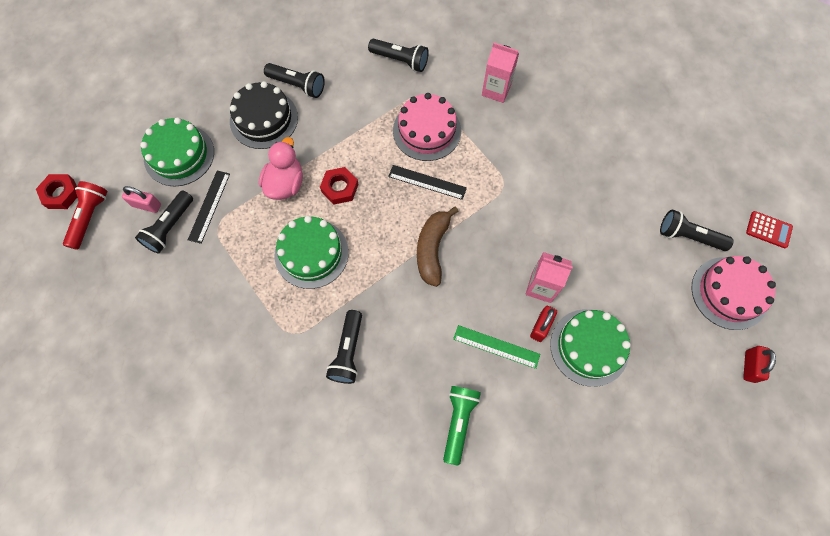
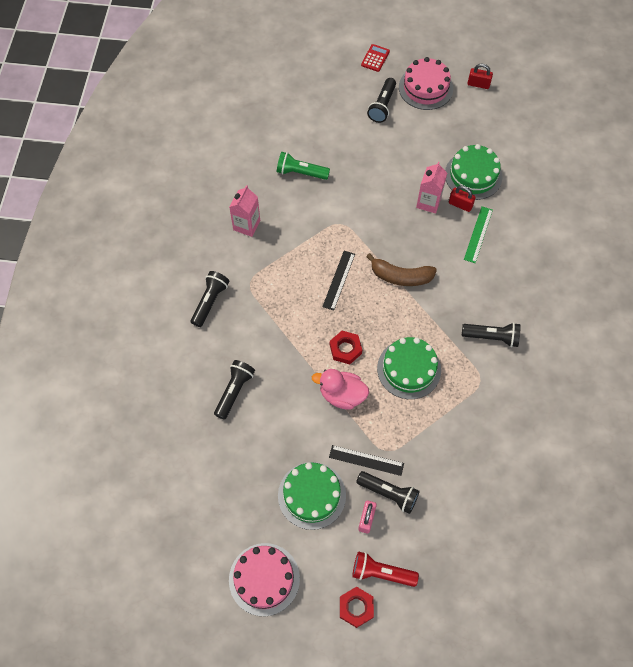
camera: 90 degrees left, 5 degrees down
(264, 119) = (272, 419): black cake -> none
(427, 131) = (287, 280): pink cake -> pink cake (264, 579)
(458, 422) = (537, 260): green flashlight -> green flashlight (300, 172)

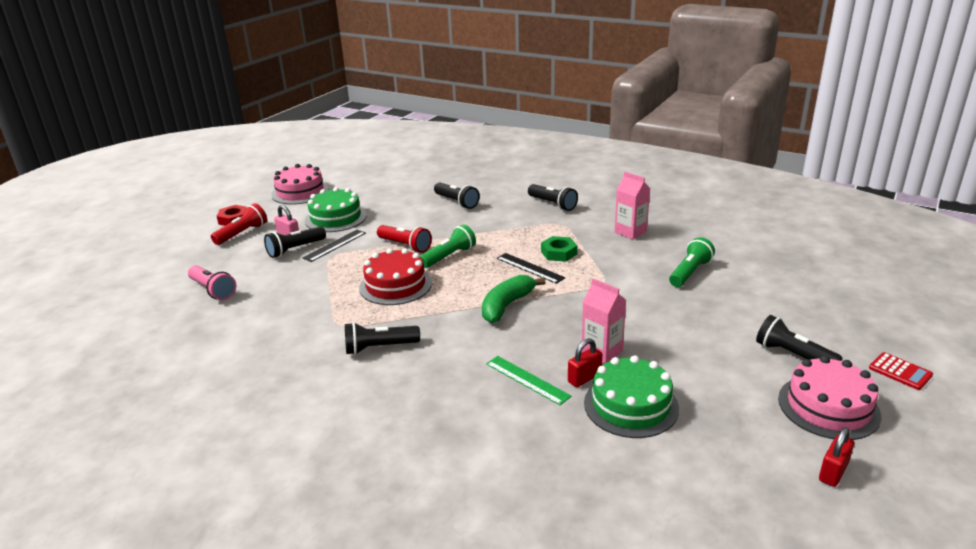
camera: 115 degrees right, 35 degrees down
(305, 267) = (559, 253): none -> green nut
(342, 395) = (405, 246): pink duck -> red flashlight
(345, 349) = (449, 256): red nut -> green flashlight
(401, 276) = (507, 306): brown banana -> green banana
(409, 369) = (395, 285): green cake -> red cake
(486, 518) = (213, 290): none -> pink flashlight
(492, 337) = (379, 347): black flashlight -> black flashlight turned 45 degrees clockwise

